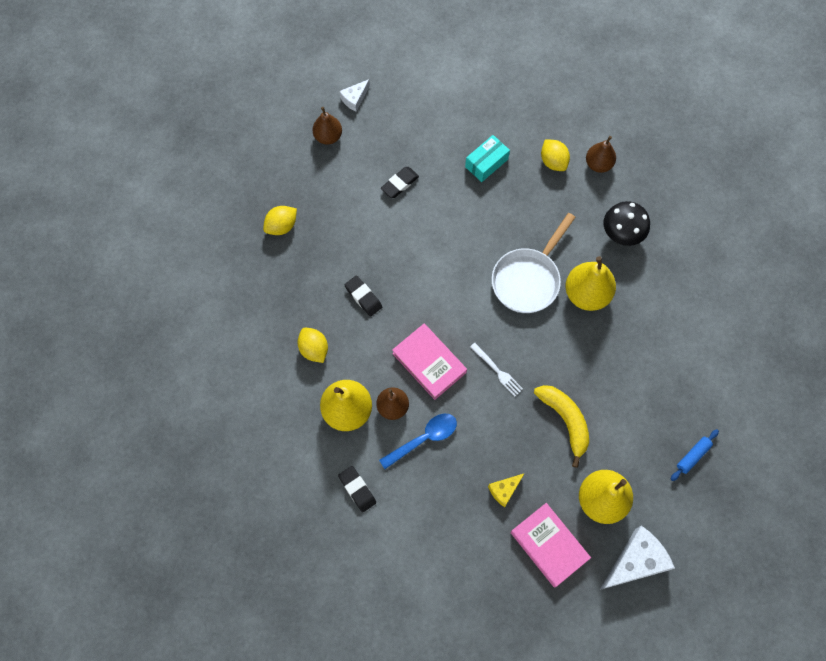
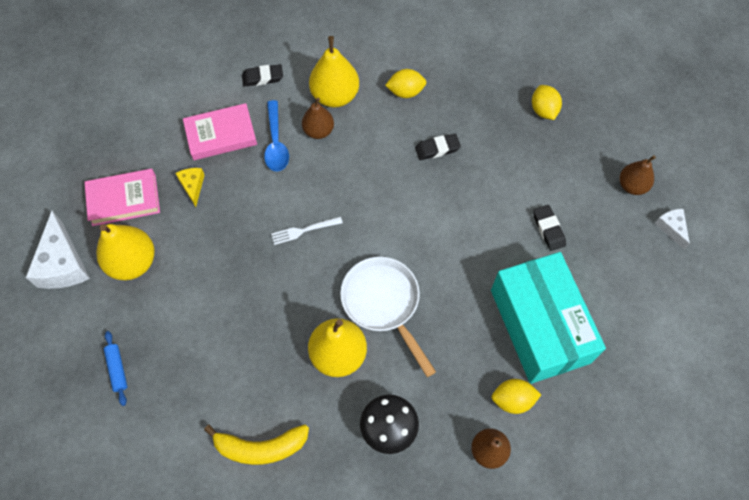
camera: 115 degrees right, 5 degrees down
(429, 363) = (343, 176): pink book -> pink book (221, 135)
(486, 163) = (539, 326): turquoise box -> turquoise box, size x2.26
(565, 420) = (222, 267): yellow banana -> yellow banana (261, 447)

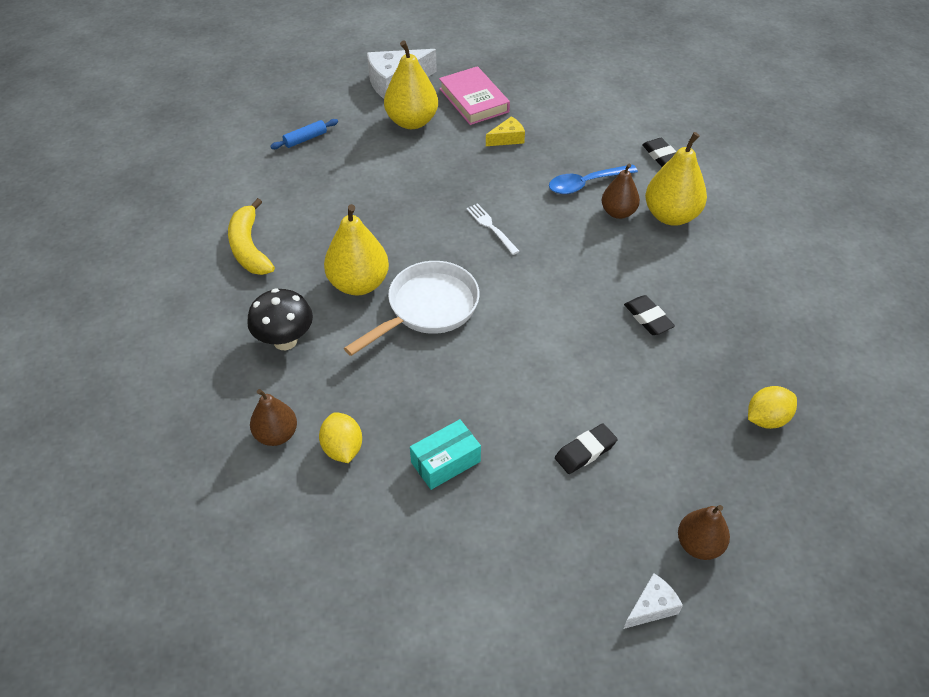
camera: 75 degrees right, 15 degrees down
(221, 135) = (575, 143): pink book -> none
(405, 92) = (712, 274): yellow lemon -> none
(539, 326) = (445, 462): turquoise box -> turquoise box, size x0.44

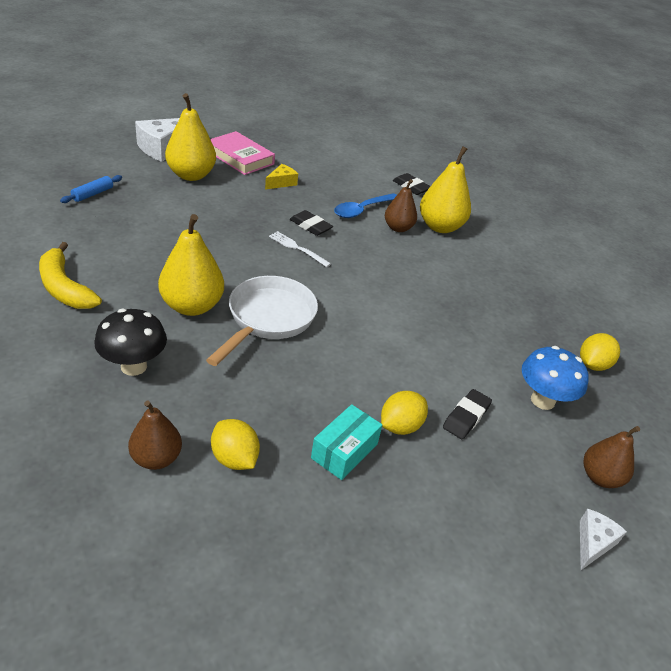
camera: 25 degrees left, 10 degrees down
(511, 448) = (400, 426): none -> yellow lemon
(648, 318) = (462, 302): black eraser -> black eraser (310, 226)
(681, 449) = (542, 400): none -> blue mushroom

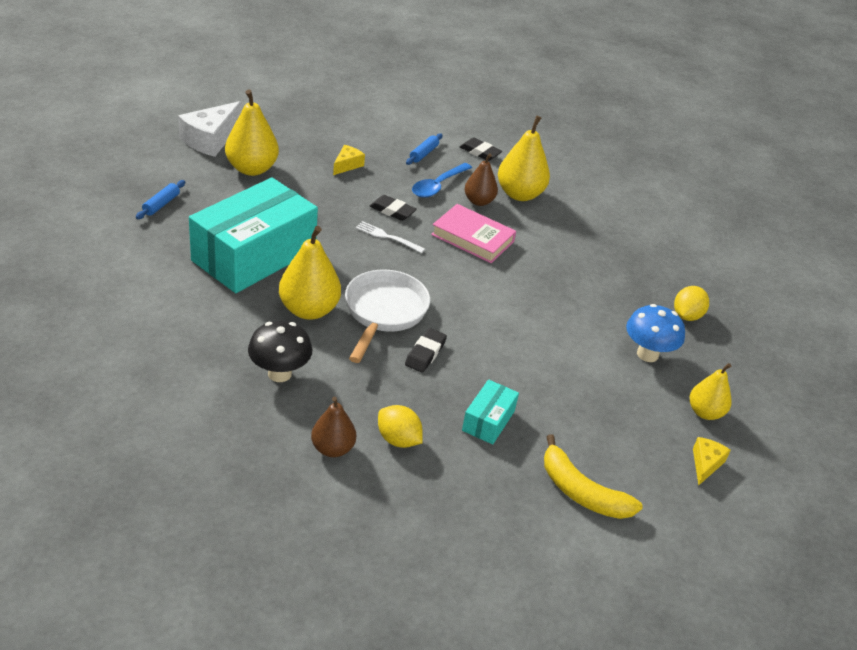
camera: 10 degrees left, 0 degrees up
(65, 288) = (182, 308): yellow banana -> yellow banana (581, 492)
(159, 248) = (254, 255): none -> turquoise box
(240, 157) = (294, 140): pink book -> pink book (472, 238)
(357, 182) = (424, 154): none -> blue rolling pin
(400, 426) = (530, 393): yellow lemon -> none
(466, 417) = (584, 378): black eraser -> black eraser (425, 353)
(593, 543) = (705, 464): white cheese -> yellow cheese
(600, 477) = (705, 412): brown pear -> yellow pear

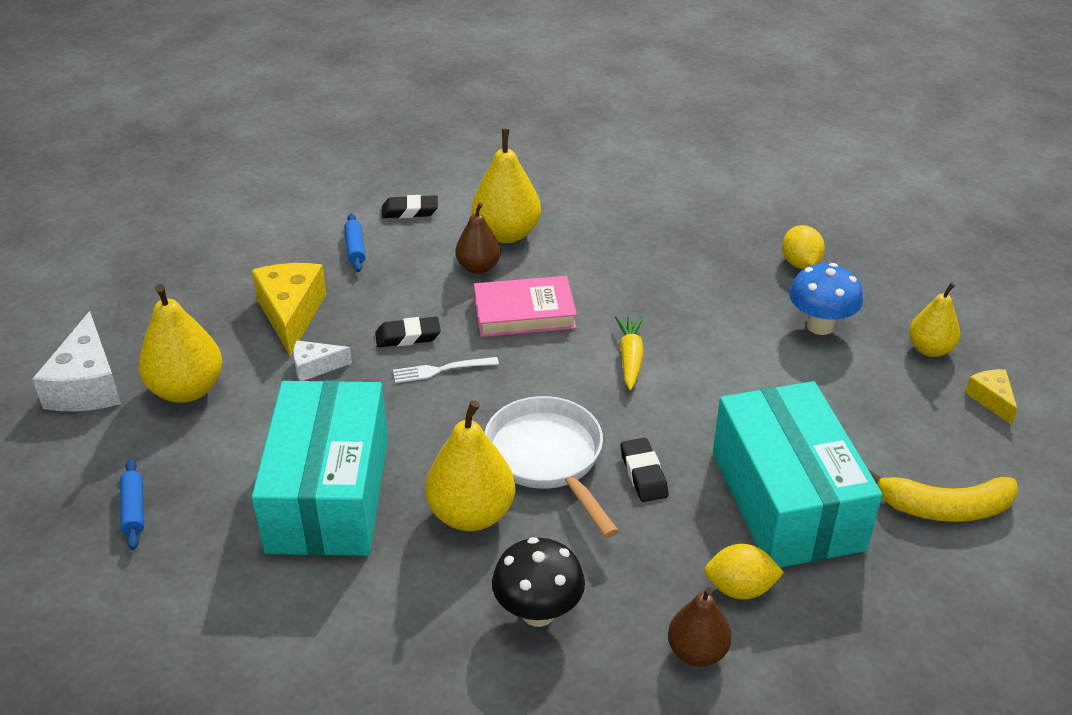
camera: 35 degrees left, 0 degrees up
(326, 196) = (315, 367): none -> white cheese
(347, 165) = (291, 314): yellow cheese -> yellow cheese, size x1.87
(438, 186) = (417, 276): blue spoon -> none
(488, 421) = (786, 500): turquoise box -> turquoise box, size x2.26
(501, 296) = (630, 358): none -> yellow carrot

